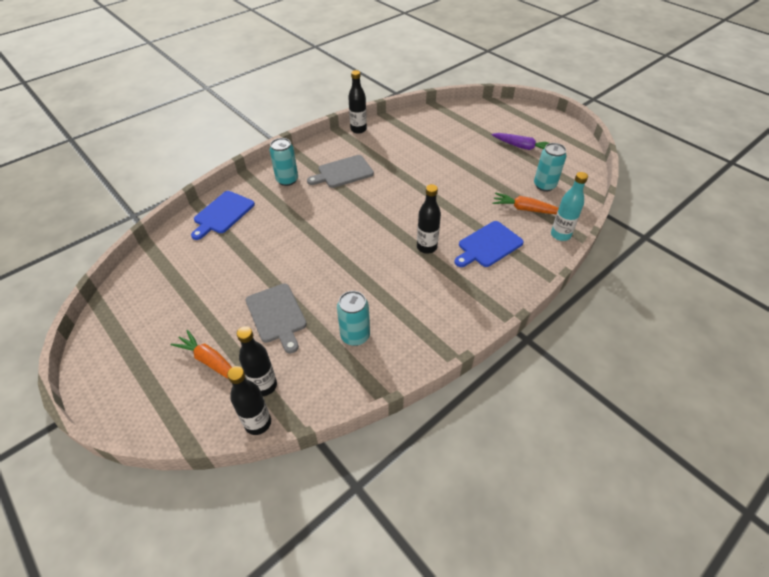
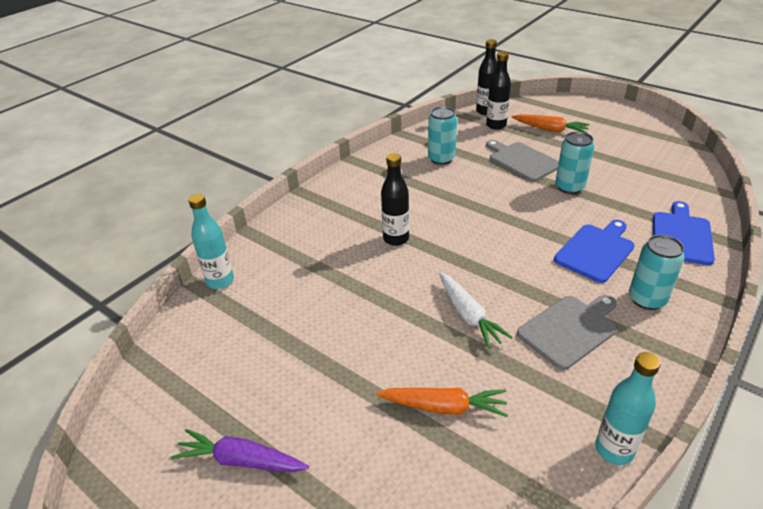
camera: 170 degrees right, 10 degrees down
(358, 129) = (614, 449): black bottle -> turquoise bottle
(395, 187) = (468, 315): none -> white carrot
(488, 245) = (319, 253): blue cutting board -> blue cutting board (596, 251)
(525, 209) = (261, 311): orange carrot -> orange carrot (444, 407)
(544, 185) = (220, 362): turquoise can -> turquoise can (569, 187)

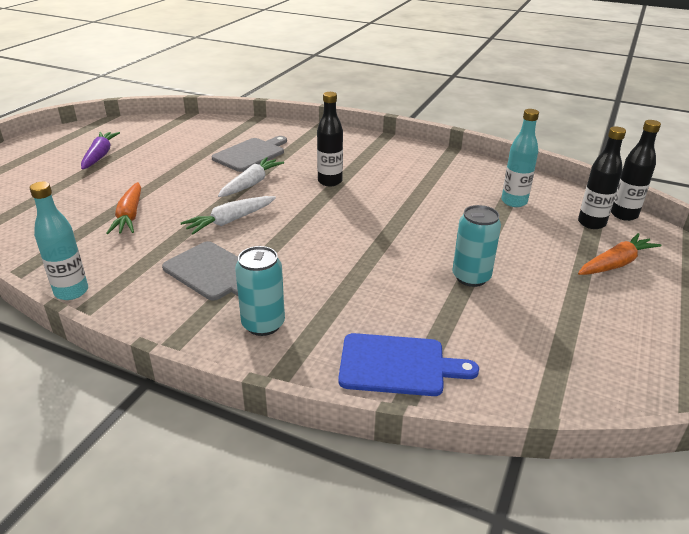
camera: 75 degrees right, 5 degrees down
(220, 281) = (260, 125): turquoise bottle -> turquoise bottle (514, 202)
(385, 296) = (251, 184): none -> white carrot
(441, 159) = (483, 193): turquoise can -> none
(522, 160) = (514, 243): grey cutting board -> grey cutting board (251, 154)
(550, 129) = (615, 264): orange carrot -> orange carrot turned 135 degrees counterclockwise
(596, 251) = (343, 293): blue cutting board -> none

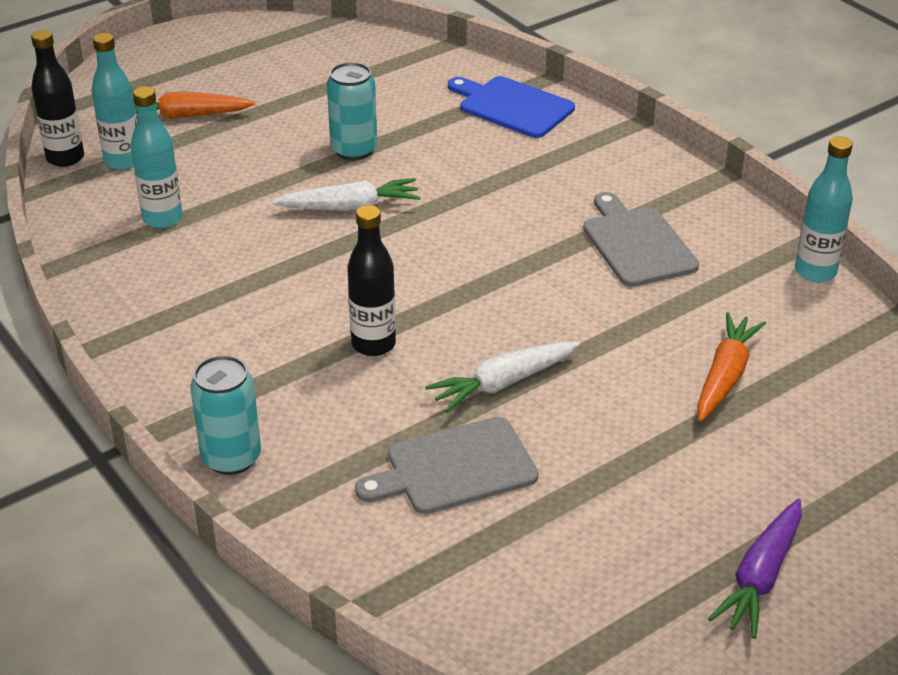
camera: 150 degrees left, 5 degrees up
(230, 221) = (577, 316): white carrot -> white carrot (350, 207)
(263, 324) = (611, 172): turquoise can -> turquoise can (231, 458)
(591, 223) = (123, 161): black bottle -> turquoise bottle

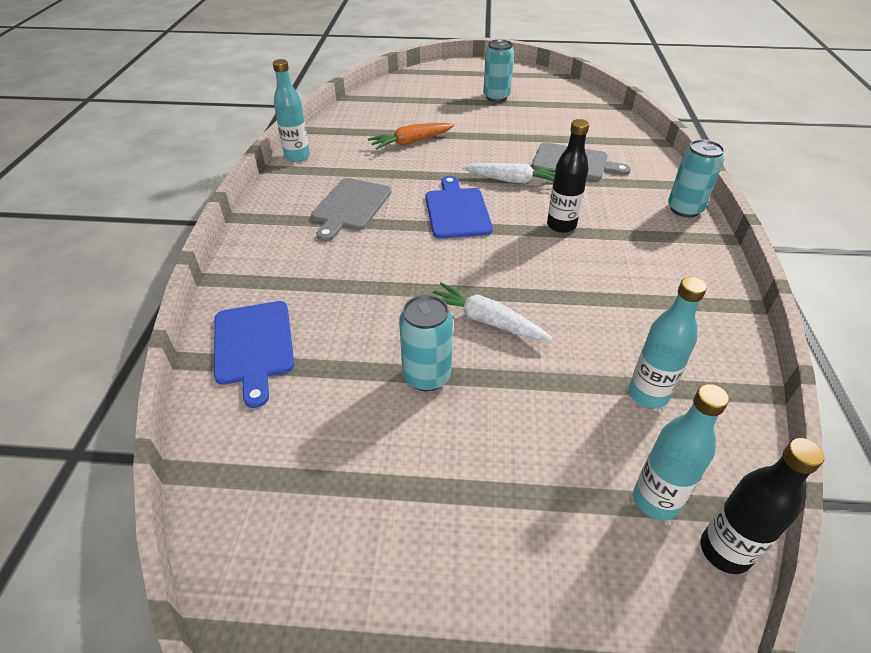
camera: 140 degrees left, 5 degrees up
(185, 116) = (547, 539): orange carrot -> none
(515, 300) = (457, 211): none -> blue cutting board
(760, 577) = (496, 97): purple carrot -> turquoise can

